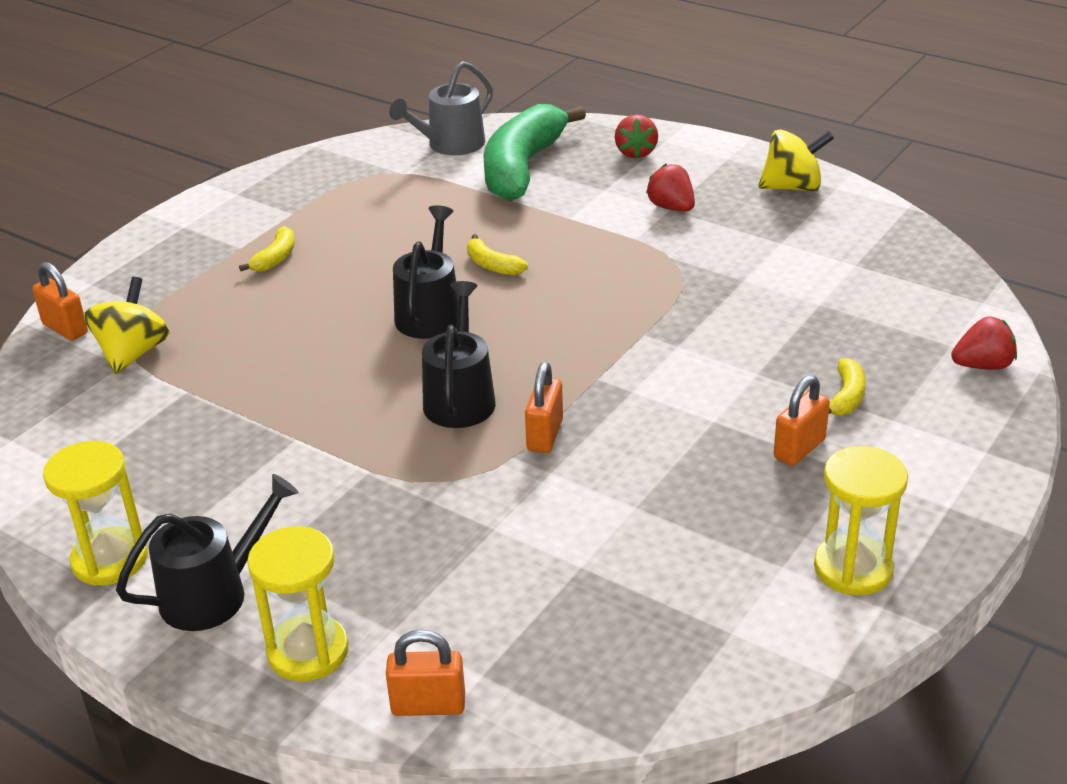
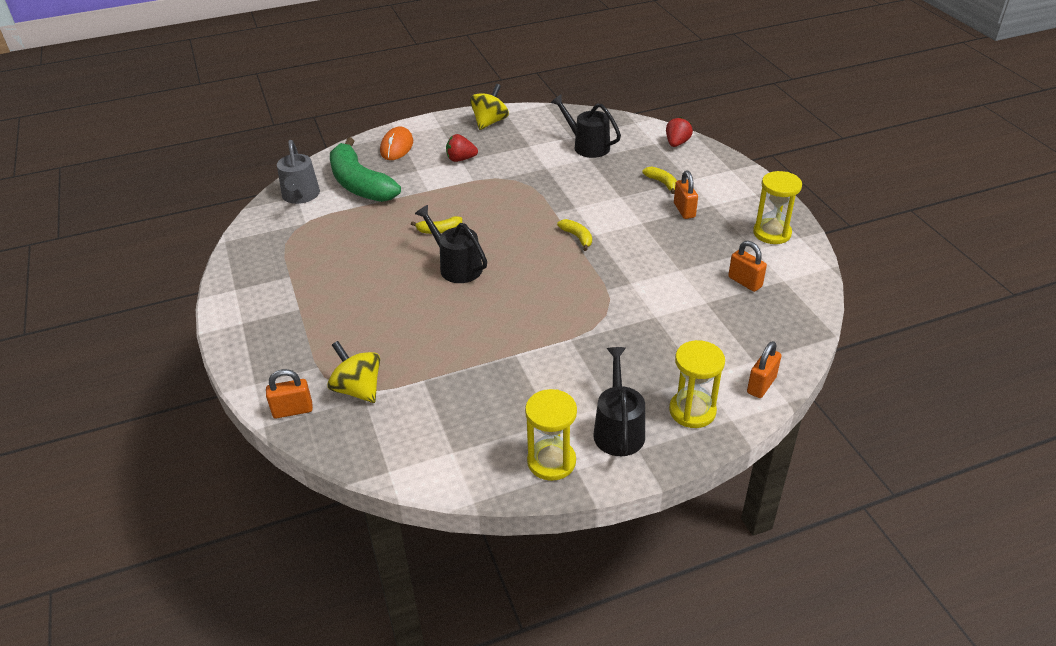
camera: 55 degrees left, 5 degrees up
(276, 258) = (330, 299): yellow banana -> yellow banana (577, 237)
(460, 398) = (542, 286): black watering can -> black watering can (587, 146)
(545, 435) = (601, 273): orange padlock -> orange padlock (745, 282)
(635, 152) = (397, 147): red strawberry -> orange mouse

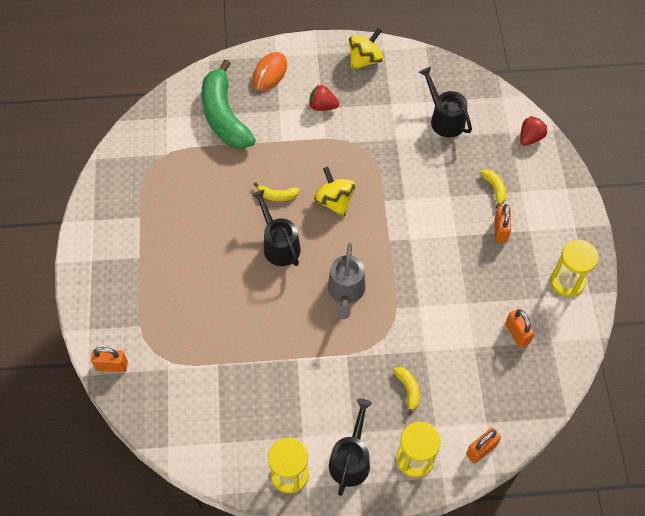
camera: 15 degrees right, 20 degrees up
(300, 196) = (170, 118): grey watering can -> grey watering can (346, 291)
(358, 389) = (165, 359): yellow spinning top -> yellow spinning top (334, 201)
(577, 237) = (393, 238): yellow banana -> yellow banana (408, 390)

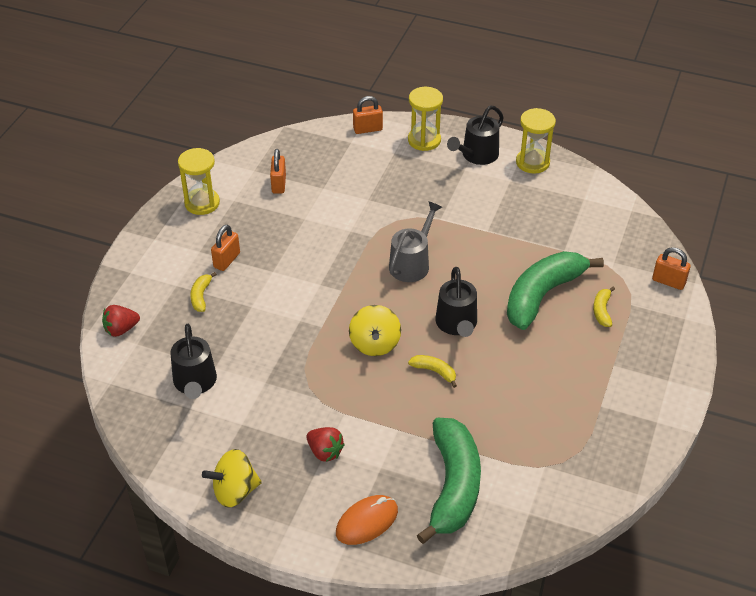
camera: 155 degrees left, 15 degrees down
(220, 303) = (542, 295): none -> green banana
(408, 390) = (401, 180): yellow banana -> yellow banana (602, 311)

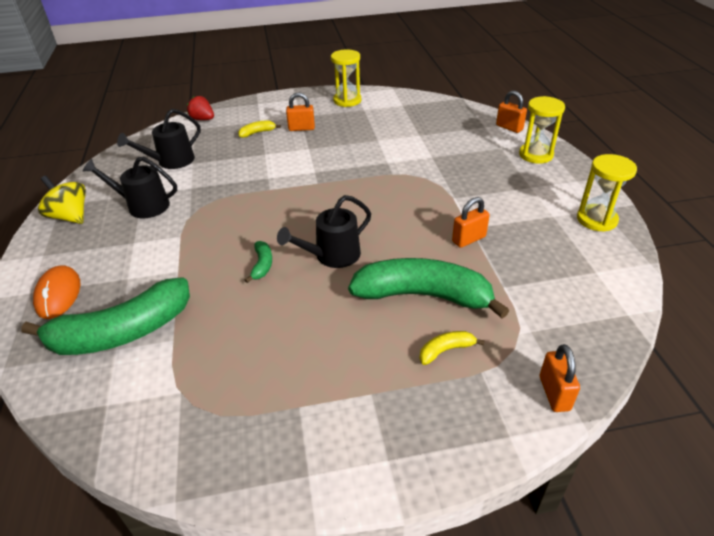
camera: 60 degrees right, 5 degrees down
(278, 184) = (400, 118): orange padlock -> orange padlock (468, 239)
(325, 452) = (131, 242): red strawberry -> none
(367, 522) = (58, 294): orange mouse -> orange mouse turned 60 degrees clockwise
(375, 344) = (270, 221): yellow spinning top -> none
(412, 263) = (382, 204): grey watering can -> none
(434, 371) = (262, 265): yellow banana -> green banana
(477, 155) = (558, 186): black watering can -> black watering can (143, 206)

